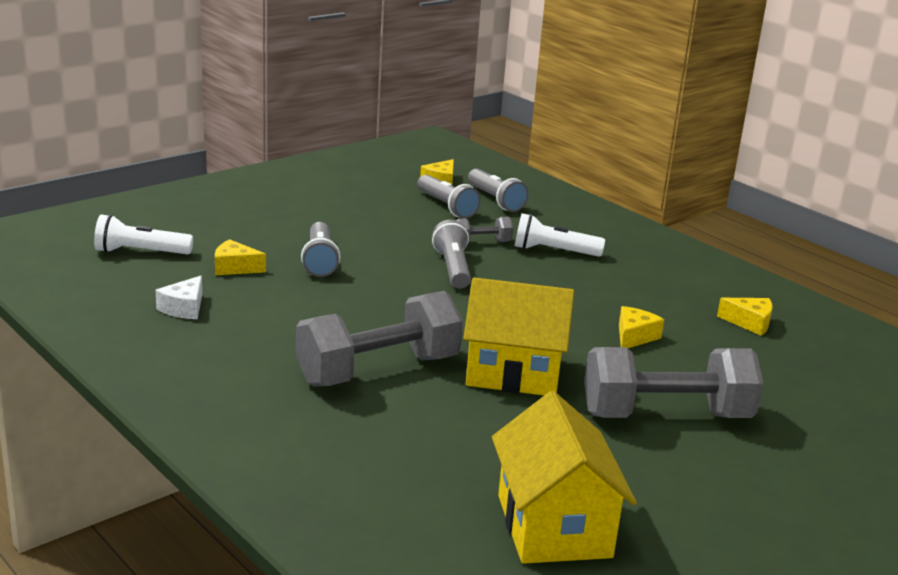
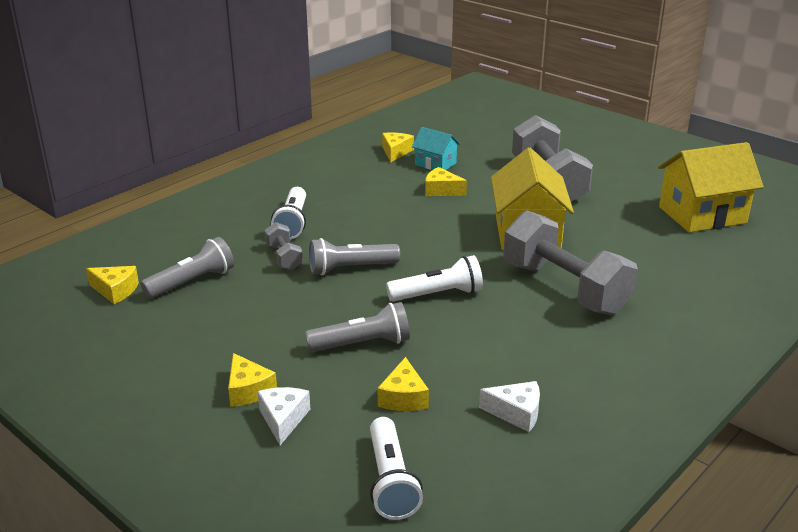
camera: 95 degrees left, 5 degrees up
(235, 225) = (283, 419): none -> white cheese
(278, 217) = (248, 390): none -> yellow cheese
(390, 302) = (438, 294): none -> white flashlight
(495, 200) = (168, 255): grey flashlight -> none
(716, 344) = (435, 164): none -> turquoise house

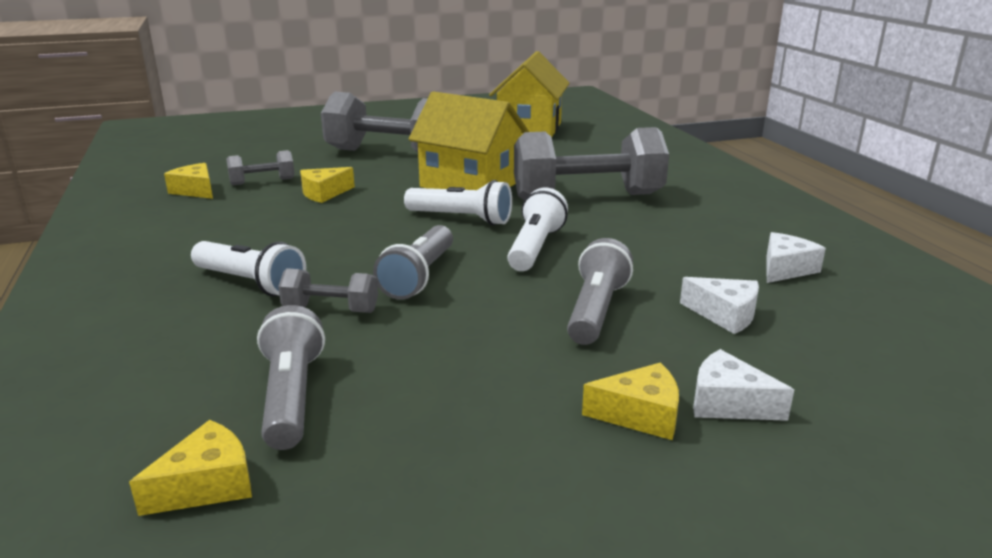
camera: 60 degrees left, 5 degrees down
(390, 481) = (886, 362): white flashlight -> white flashlight (461, 218)
(403, 397) = (725, 315): yellow cheese -> white cheese
(435, 164) = (262, 182): turquoise house -> grey dumbbell

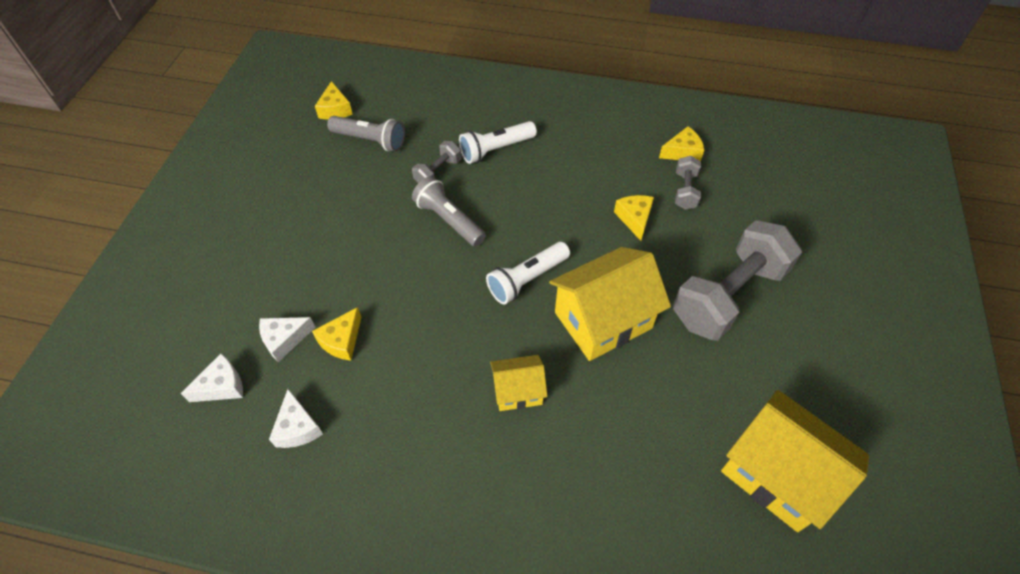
camera: 120 degrees right, 30 degrees up
(535, 248) = (445, 297): white flashlight -> none
(587, 197) = (518, 391): grey dumbbell -> yellow house
(596, 311) = (343, 280): grey flashlight -> none
(640, 415) = (252, 243): yellow cheese -> yellow cheese (341, 340)
(728, 403) = (226, 279): white cheese -> white cheese (222, 386)

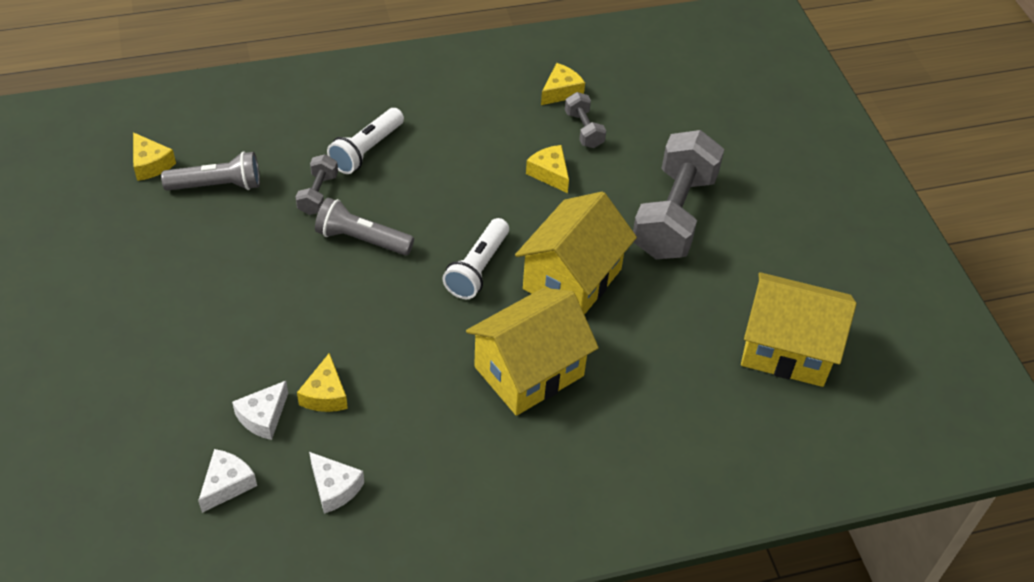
camera: 30 degrees left, 5 degrees down
(518, 391) = (529, 371): yellow house -> yellow house, size x1.86

